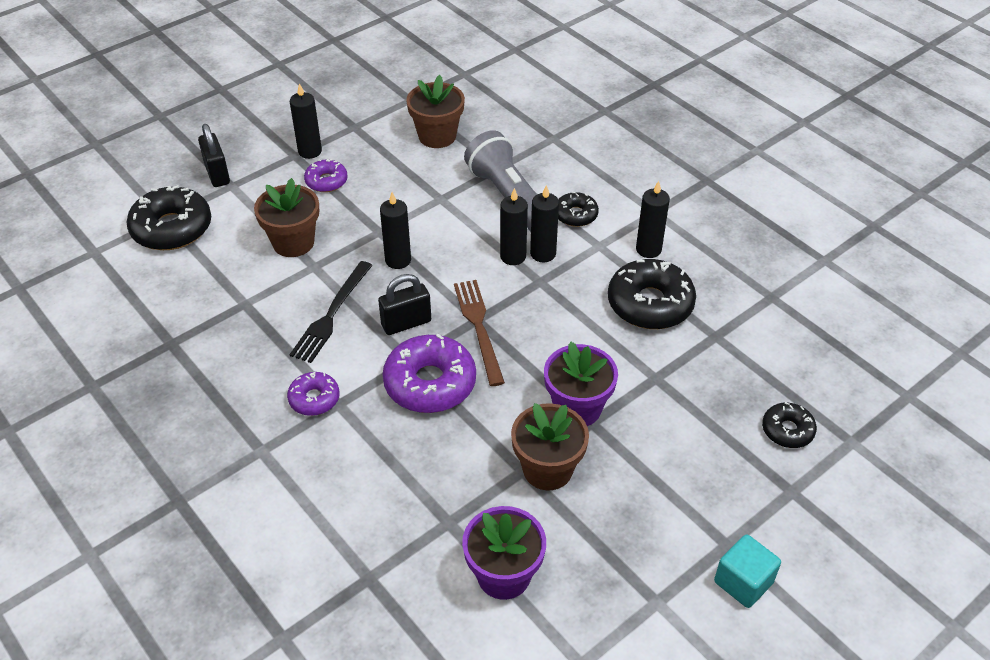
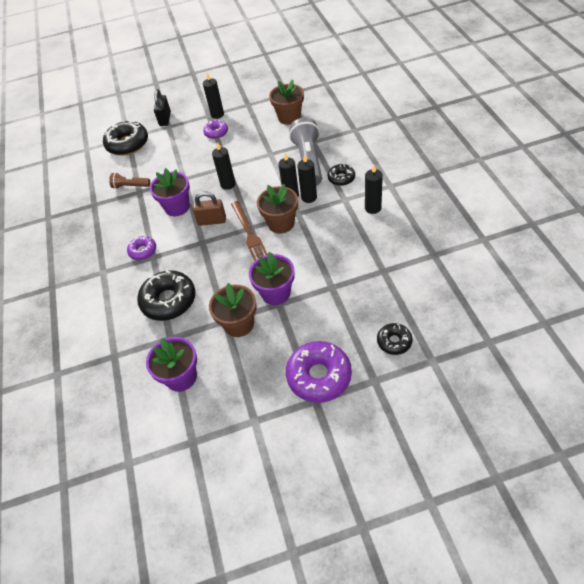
camera: 30 degrees right, 5 degrees up
(223, 298) = (130, 186): none -> brown flashlight
(293, 242) = (181, 163): brown flower pot -> brown flower pot (281, 223)
(331, 314) = (177, 207): black fork -> purple flower pot
(406, 323) = (212, 221): black padlock -> brown padlock
(430, 383) = (205, 257): purple donut -> purple donut (319, 376)
(479, 327) = (249, 232): brown fork -> brown fork turned 150 degrees clockwise
(650, 304) = (354, 241): black donut -> black donut (169, 300)
(743, 582) = (311, 426): turquoise cube -> none

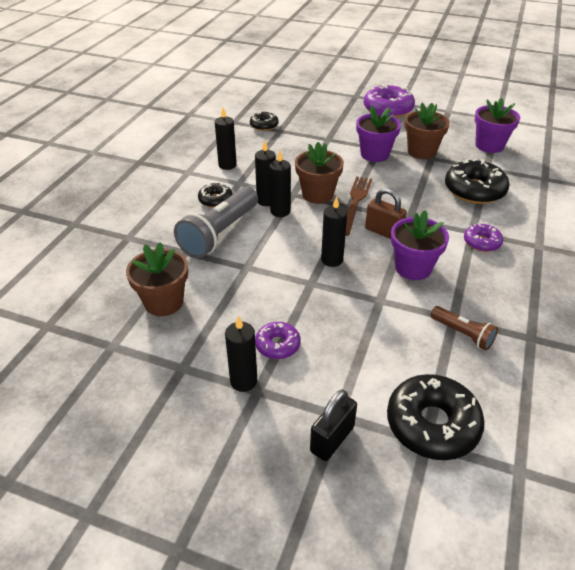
camera: 150 degrees left, 10 degrees down
(394, 341) = (322, 102): black donut -> black donut (264, 125)

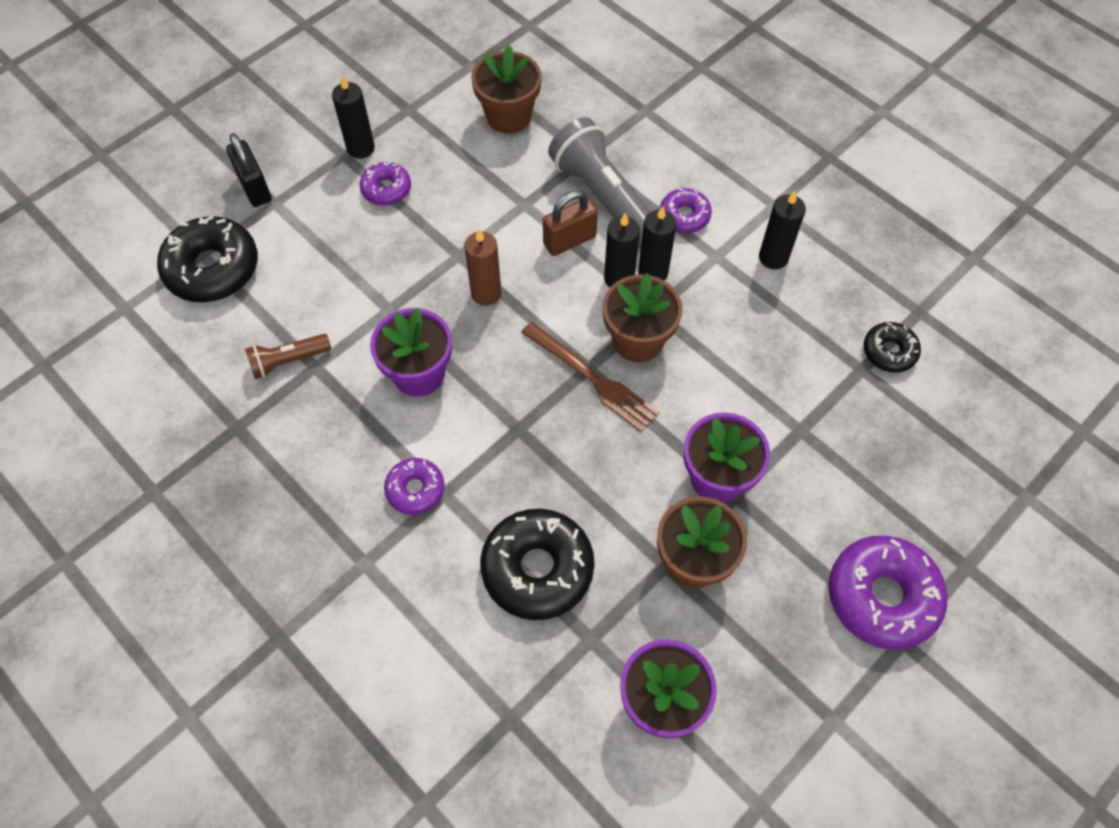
camera: 115 degrees right, 20 degrees up
(215, 200) = (684, 216): black donut -> purple donut
(332, 260) = (486, 293): black candle -> brown candle
(383, 232) = (507, 379): brown padlock -> brown padlock (569, 240)

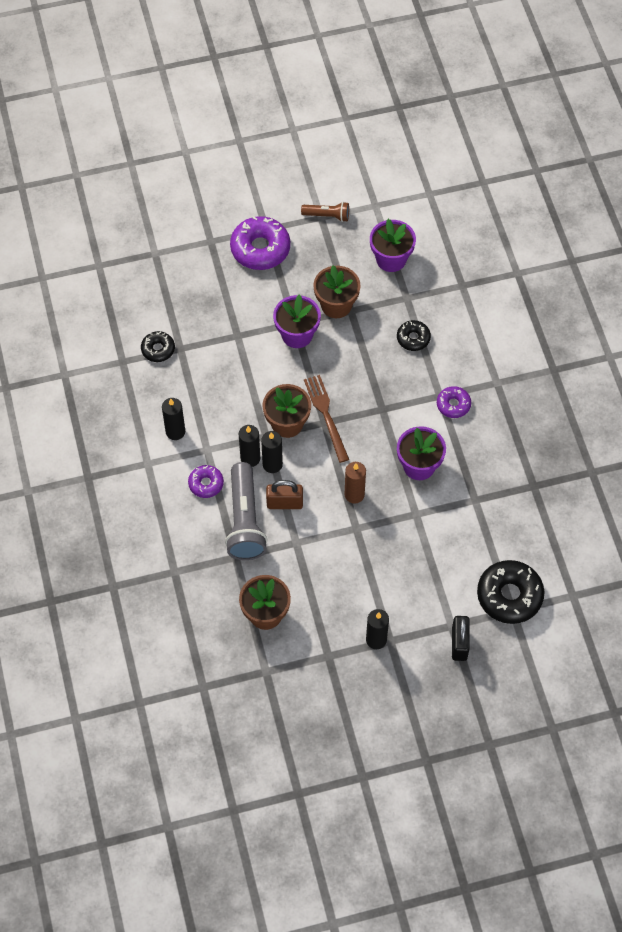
camera: 150 degrees left, 0 degrees up
(288, 361) = (489, 510): brown flashlight -> brown flashlight (327, 215)
(386, 189) = (375, 598): purple donut -> none
(537, 569) = (413, 338): black donut -> black donut, size x0.55

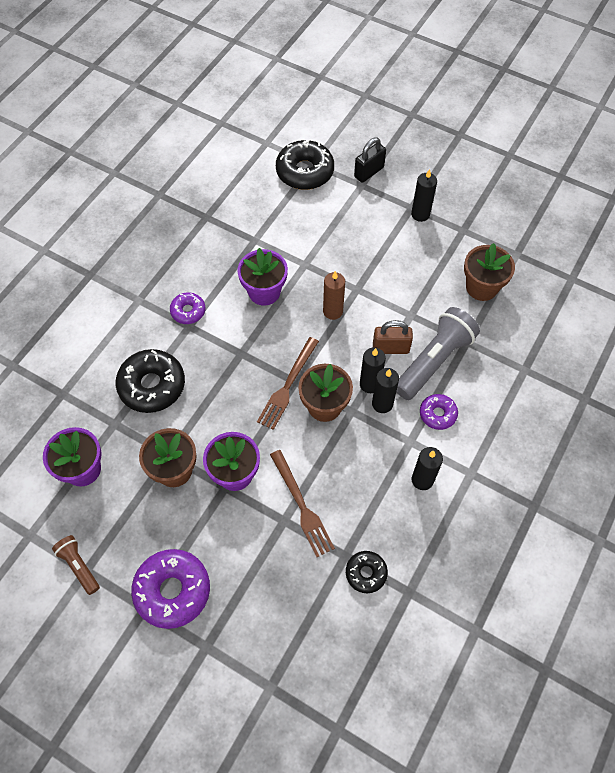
camera: 135 degrees left, 0 degrees up
(235, 352) = (301, 506): none -> brown fork
(284, 503) = (390, 348): brown padlock -> brown padlock turned 45 degrees counterclockwise
(413, 338) = (152, 385): black donut -> black donut, size x1.82

